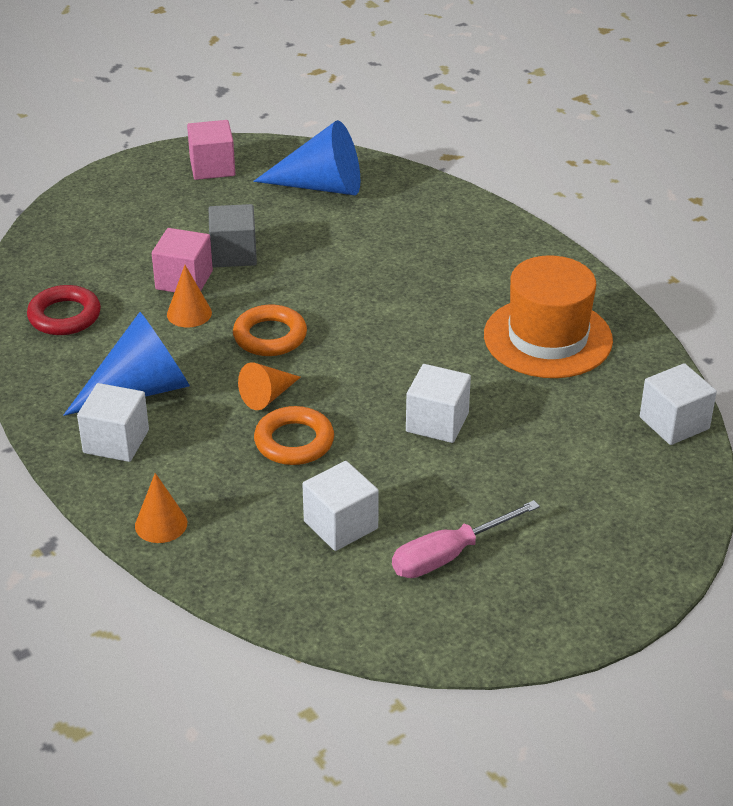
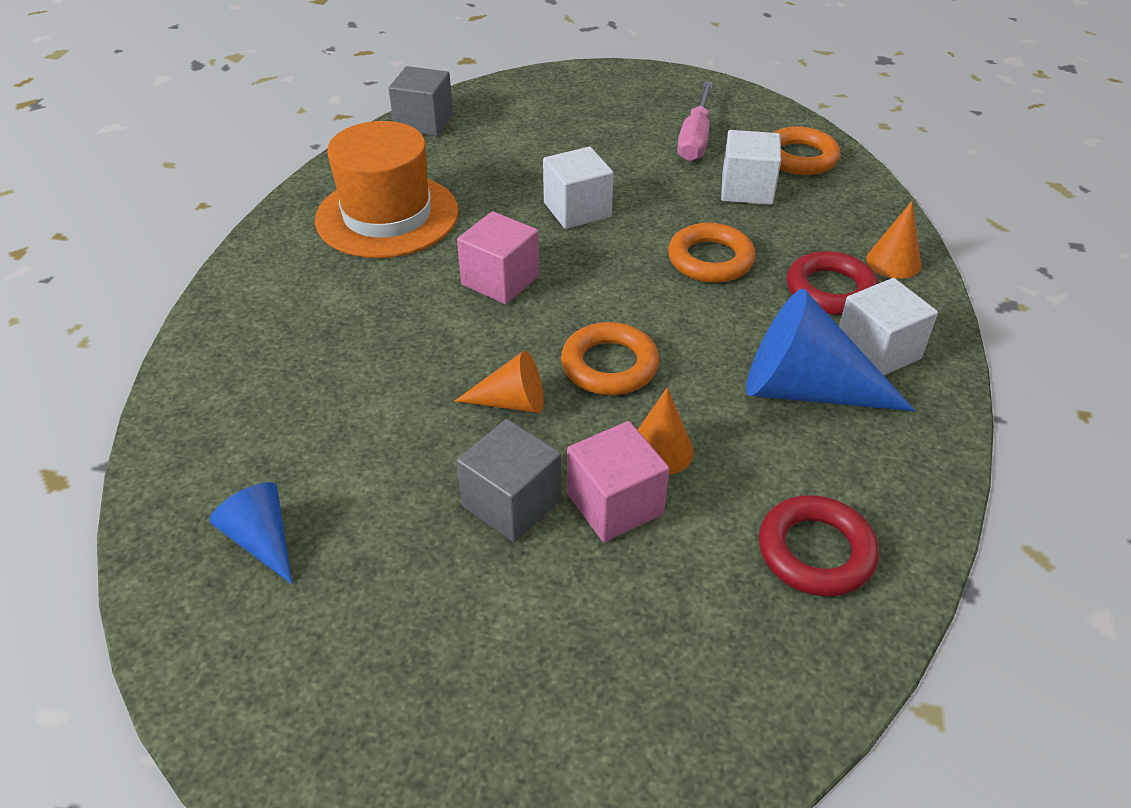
camera: 135 degrees left, 5 degrees up
(187, 469) = (830, 290): none -> red ring
(212, 167) = (325, 712): pink cube -> pink cube (500, 280)
(268, 396) = (686, 308): orange cone -> orange cone (511, 402)
(321, 186) = (262, 540): blue cone -> blue cone, size x0.54
(337, 594) = (800, 157): none -> orange ring
(449, 555) = (695, 138): pink screwdriver -> pink screwdriver turned 90 degrees clockwise
(674, 423) = (424, 122): white cube -> grey cube

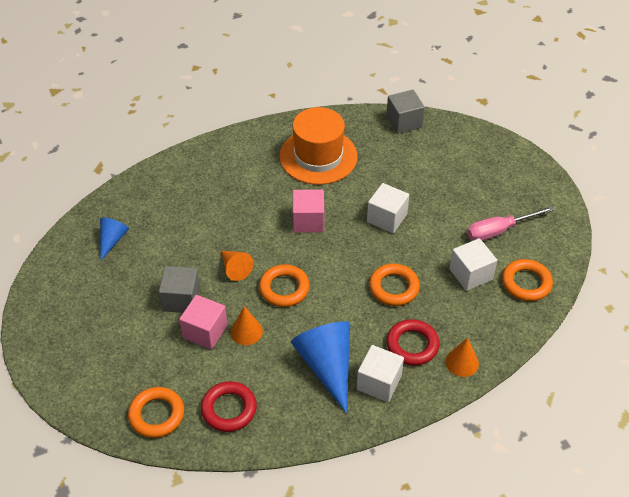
camera: 55 degrees right, 5 degrees up
(759, 670) = (157, 415): none -> orange ring

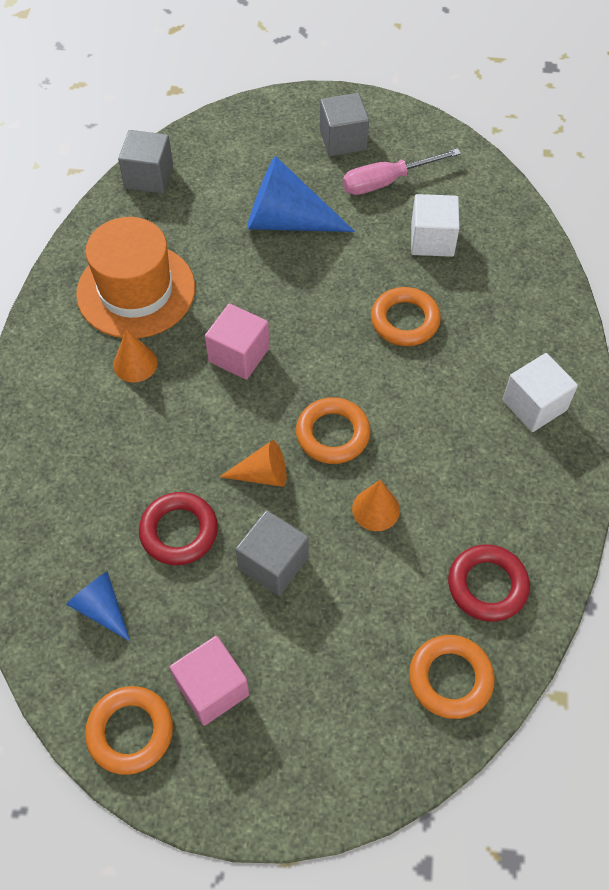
camera: 60 degrees left, 10 degrees up
(205, 331) = (346, 558): pink cube -> pink cube (212, 688)
(327, 366) = (481, 446): blue cone -> blue cone (287, 221)
(387, 218) = (293, 273): white cube -> none
(412, 345) = (499, 346): red ring -> red ring (179, 531)
(462, 362) = (549, 313): orange cone -> orange cone (135, 364)
(499, 231) = (386, 182): pink screwdriver -> pink screwdriver turned 60 degrees clockwise
(514, 194) = (343, 140): none -> grey cube
(526, 283) = (475, 199): orange ring -> orange ring (130, 731)

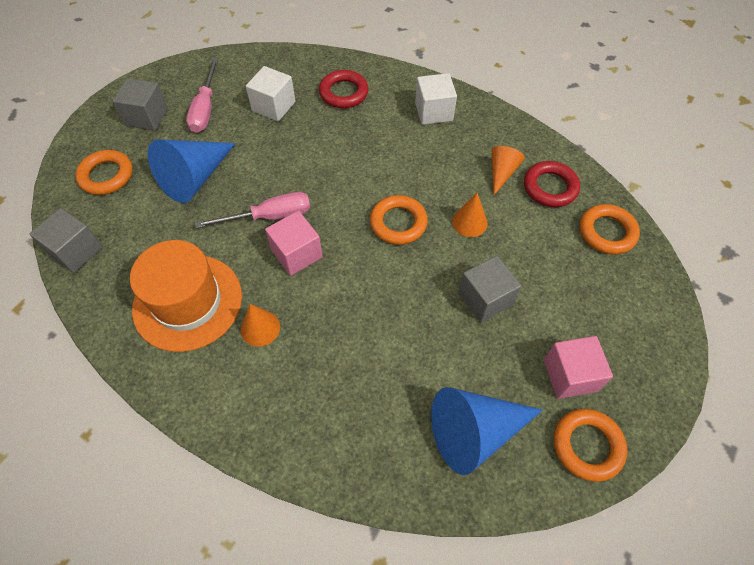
camera: 65 degrees left, 0 degrees up
(101, 608) = (475, 432): blue cone -> blue cone, size x1.86
(179, 531) = (431, 351): red ring -> red ring (343, 93)
(262, 474) = (409, 278): orange cone -> orange cone (501, 173)
(273, 309) = (269, 216): none -> pink screwdriver
(405, 320) = (330, 147): orange ring -> orange ring (106, 176)

